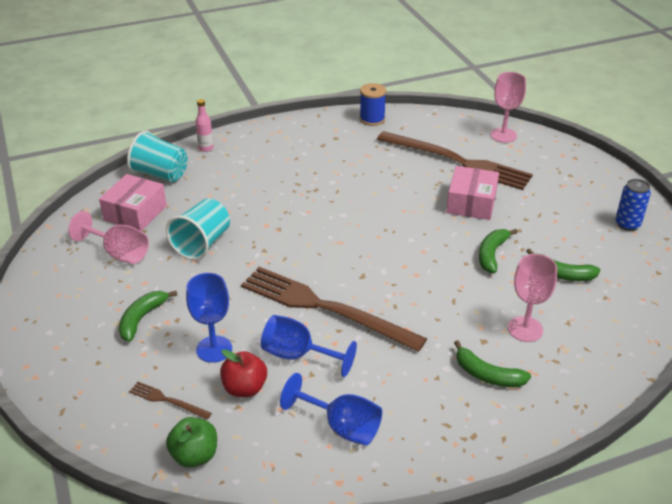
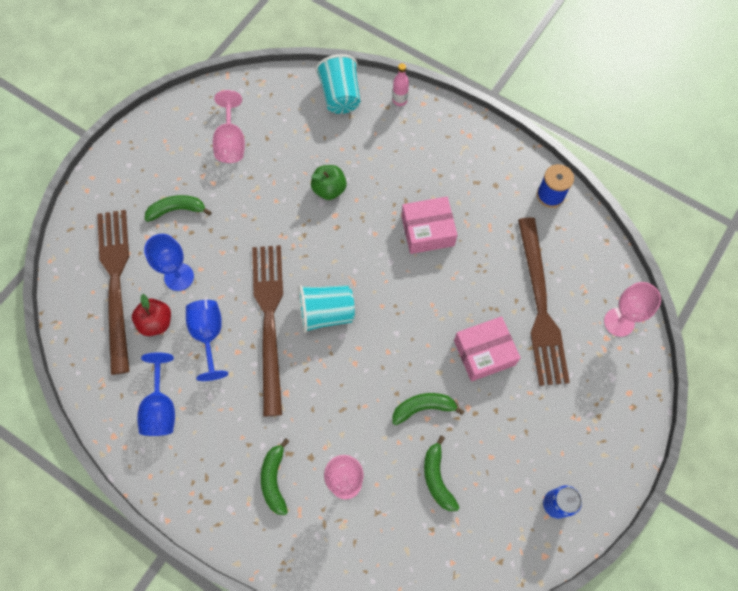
camera: 55 degrees right, 30 degrees up
(135, 213) = (282, 117): pink box -> pink box (427, 231)
(167, 400) = (116, 283): brown fork -> brown fork, size x2.46
(194, 455) = (82, 333): green apple -> green apple (329, 189)
(202, 244) = (280, 187): turquoise cup -> turquoise cup (326, 313)

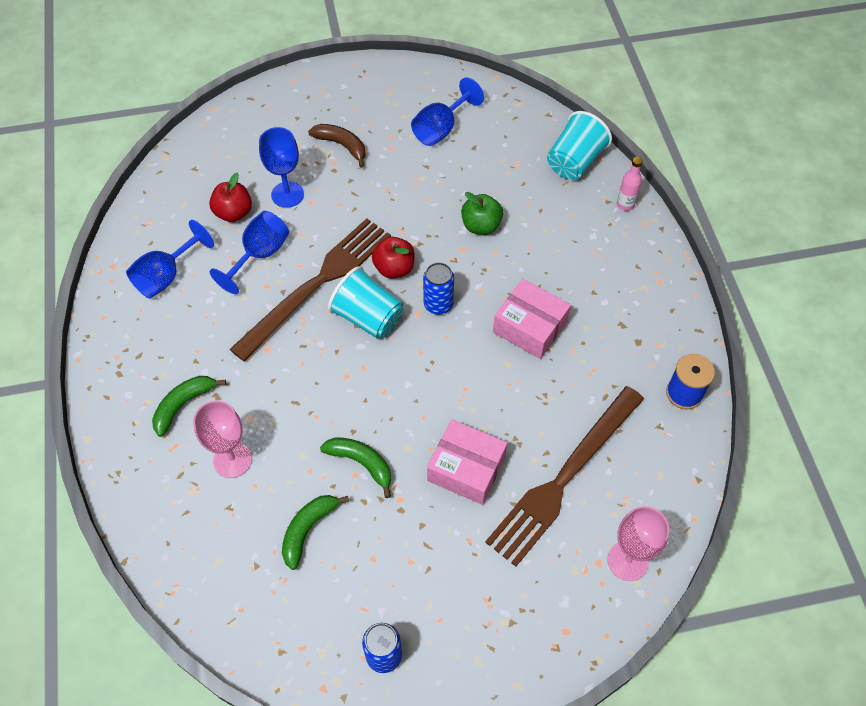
camera: 45 degrees right, 10 degrees down
(116, 283) = (238, 161): brown fork -> none
(177, 210) = (342, 145): green banana -> brown banana
(231, 142) = (441, 129): pink goblet -> blue goblet
(306, 266) = (394, 268): none -> red apple
(359, 265) = (438, 304): none -> blue can

